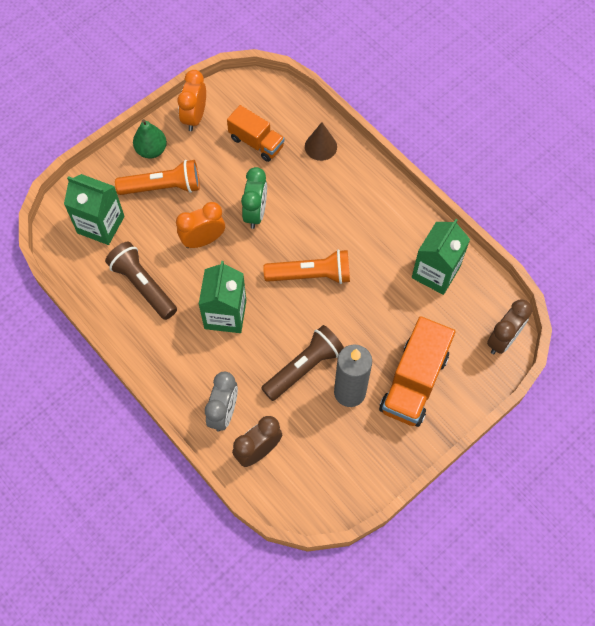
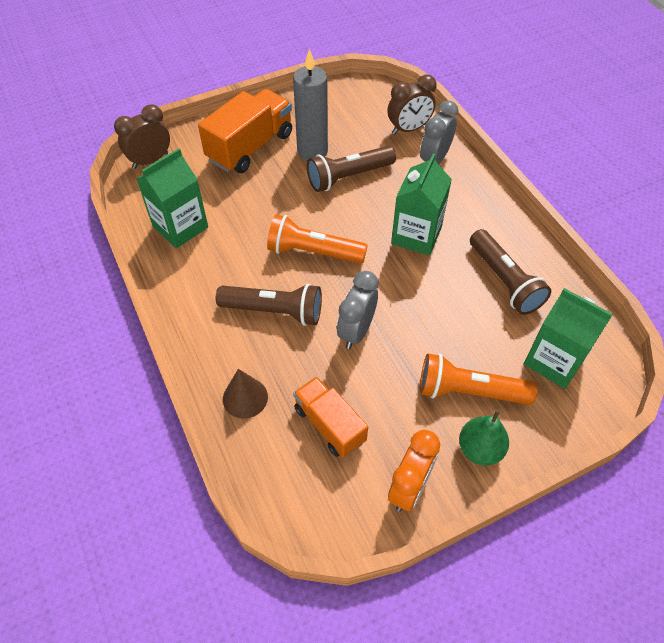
camera: 165 degrees left, 10 degrees down
(203, 240) = (427, 314): orange clock -> none
(255, 213) = (356, 331): green clock -> grey clock
(324, 214) = (274, 311): none -> brown flashlight

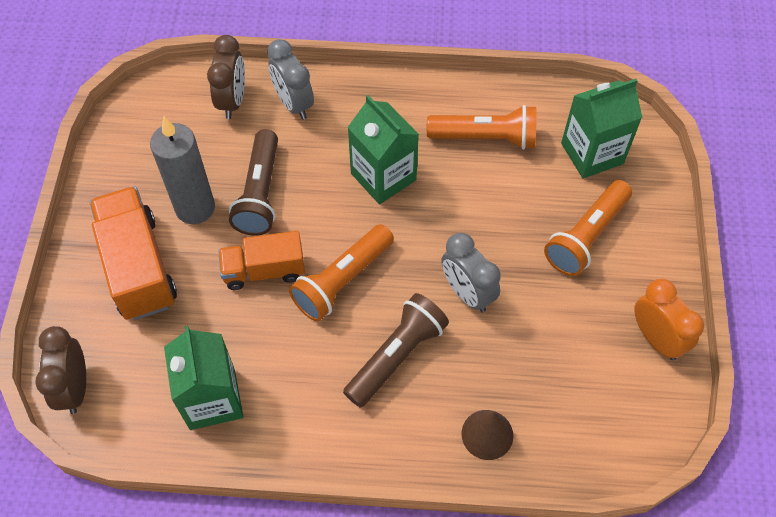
camera: 60 degrees left, 5 degrees up
(329, 425) = (559, 371): orange truck -> orange truck (264, 270)
(480, 449) = (647, 262): green pear -> none
(504, 281) = (485, 138): brown flashlight -> orange flashlight

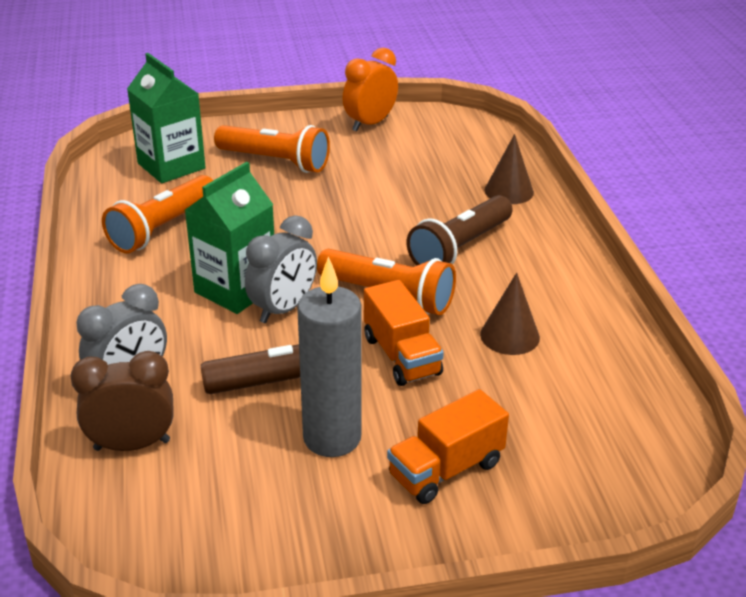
camera: 105 degrees left, 25 degrees down
(75, 388) = (643, 480): brown clock -> none
(138, 267) = (446, 469): orange truck -> orange truck, size x0.64
(212, 399) = (582, 360): green carton -> none
(261, 355) = (509, 336): none -> brown cone
(396, 356) = (460, 248): brown flashlight -> brown flashlight turned 75 degrees counterclockwise
(467, 293) = (368, 217): grey clock -> grey clock (283, 309)
(485, 138) = (162, 228): orange flashlight -> orange flashlight turned 135 degrees counterclockwise

